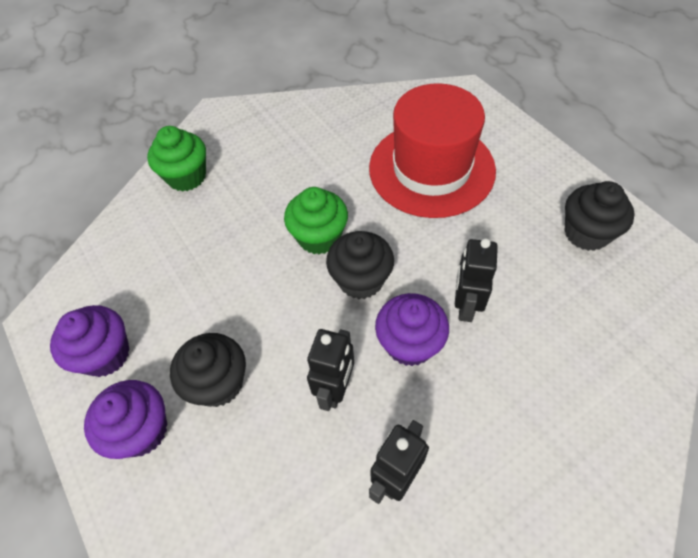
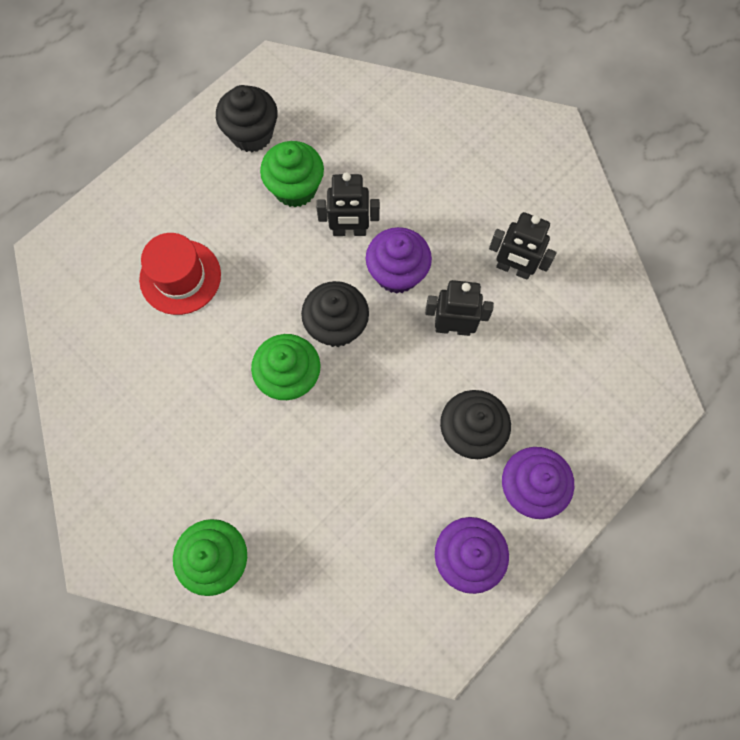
camera: 105 degrees left, 15 degrees up
(431, 169) = (180, 277): red hat -> red hat, size x0.58
(520, 263) = (295, 188): none -> green cupcake

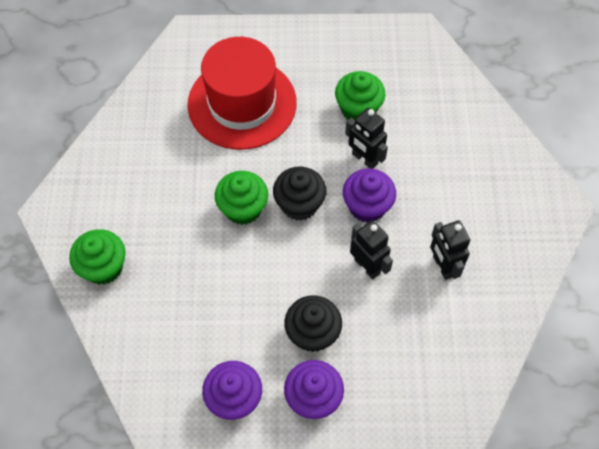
camera: 45 degrees right, 10 degrees down
(180, 277) = (242, 103): red hat -> red hat, size x1.73
(251, 134) = (365, 59): black cupcake -> none

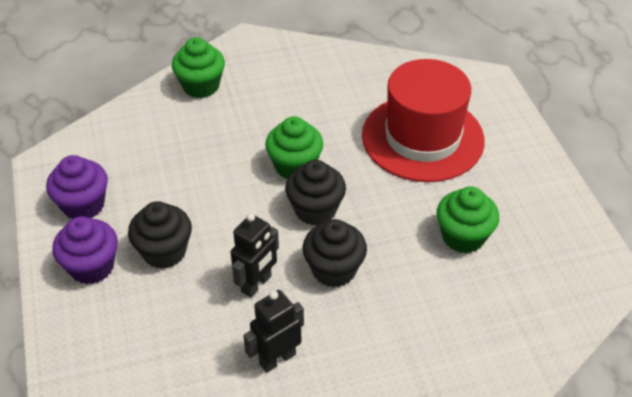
camera: 75 degrees right, 15 degrees down
(364, 159) = (397, 255): black robot -> none
(367, 206) = (334, 270): purple cupcake -> black cupcake

